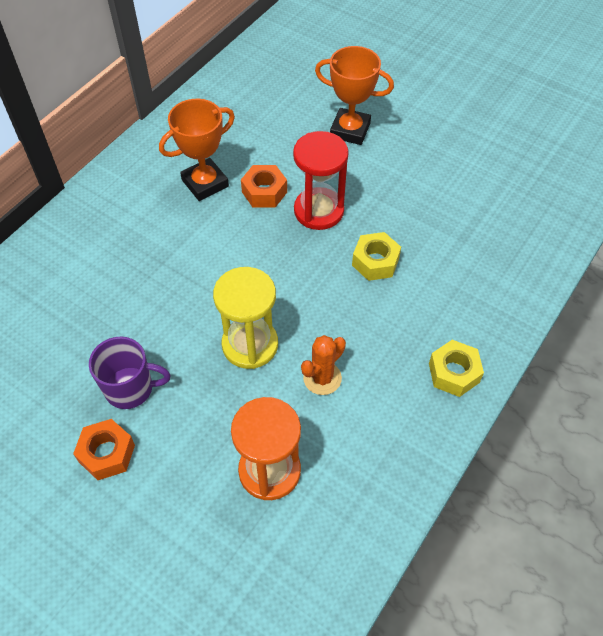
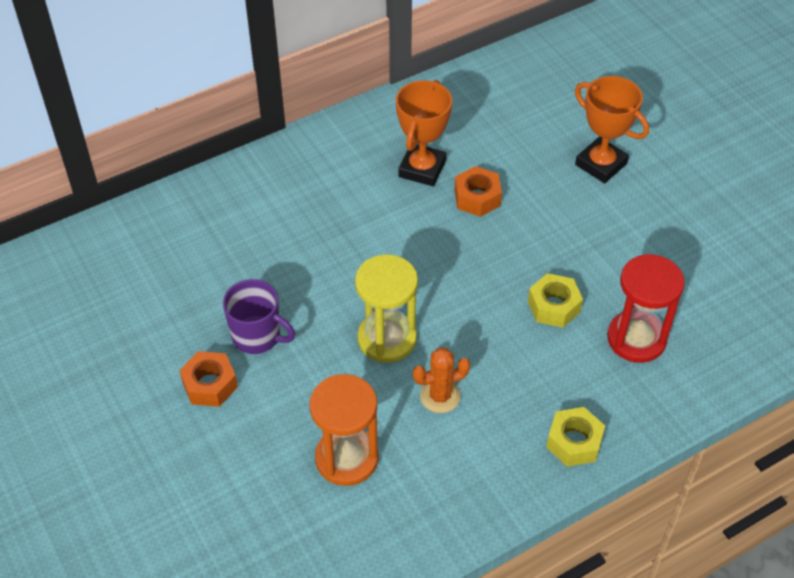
camera: 25 degrees right, 5 degrees down
(205, 183) = (422, 169): orange trophy -> orange trophy turned 60 degrees counterclockwise
(319, 211) = (523, 235): red hourglass -> red hourglass (636, 339)

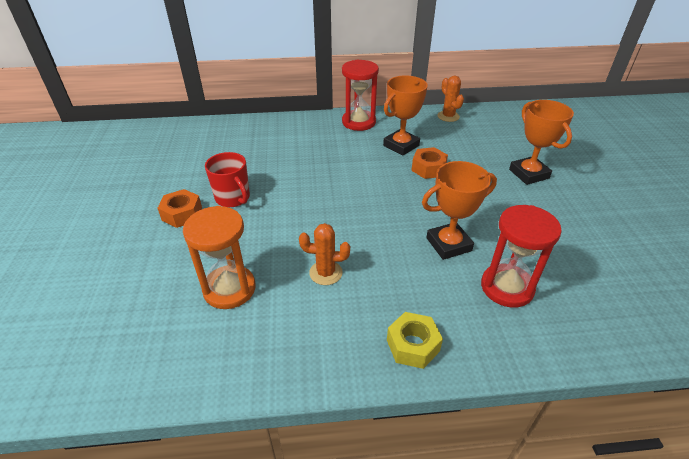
camera: 25 degrees right, 10 degrees down
(257, 336) = (233, 198): purple mug -> red mug
(340, 143) = (358, 122): none -> red hourglass
(387, 339) = (313, 225): yellow hourglass -> none
(457, 90) = (448, 116): none -> orange cactus
(554, 306) = (448, 244): yellow nut -> orange trophy

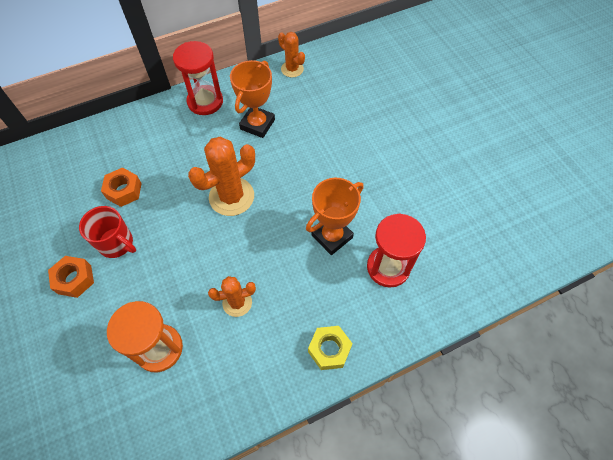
camera: 20 degrees left, 20 degrees up
(355, 190) = (231, 196): none -> orange cactus
(428, 168) = (291, 148): orange nut -> orange nut (124, 191)
(528, 174) = (382, 129): orange trophy -> none

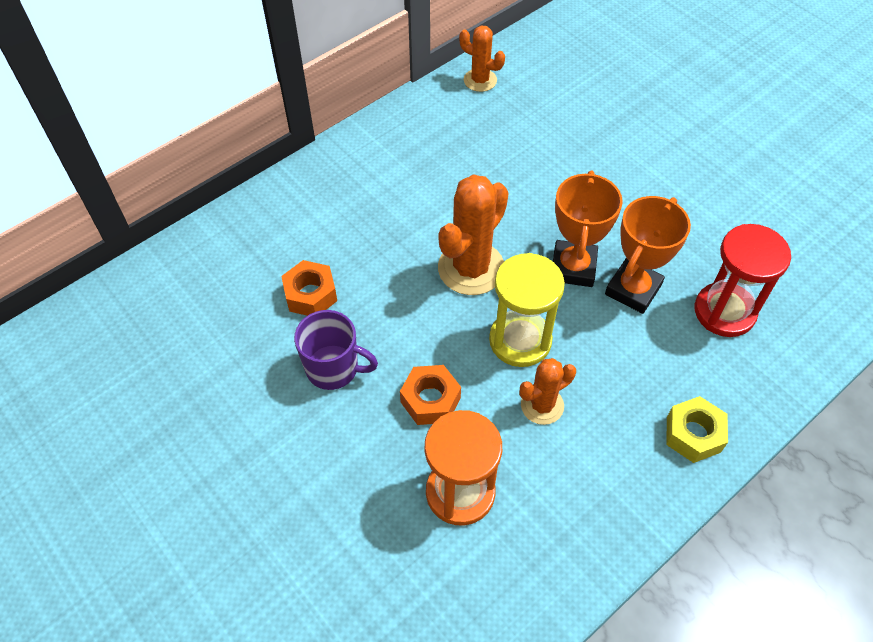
camera: 15 degrees left, 5 degrees down
(74, 279) = (293, 431): orange nut -> orange nut (430, 400)
(117, 243) = (333, 368): red mug -> purple mug
(205, 102) = (374, 148): red hourglass -> none
(242, 254) = (520, 340): none -> yellow hourglass
(257, 124) = (464, 164): orange trophy -> orange trophy (573, 267)

